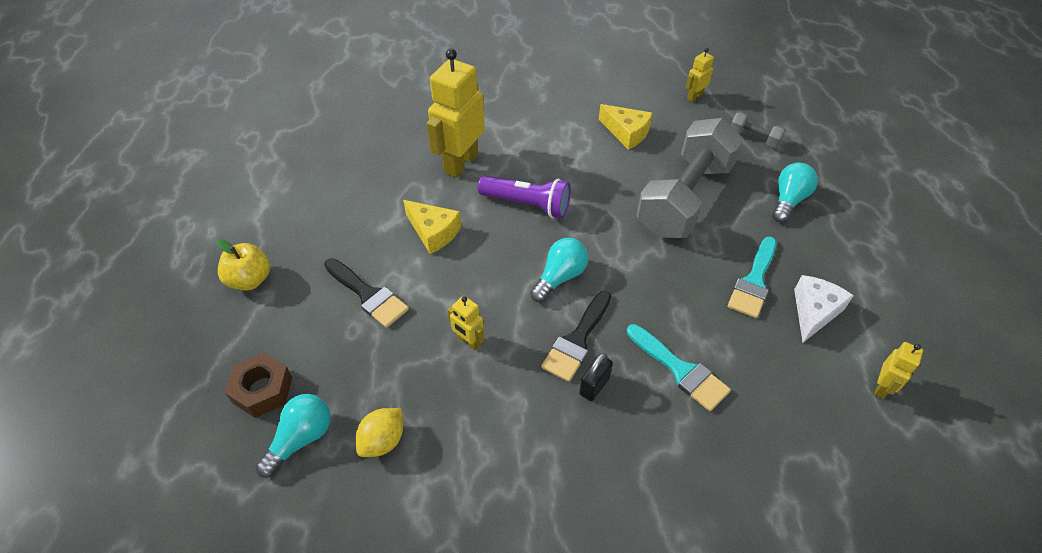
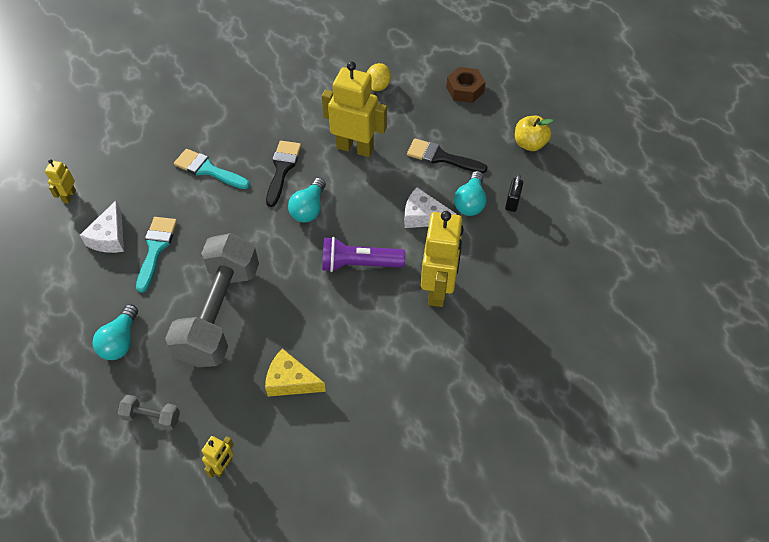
camera: 160 degrees right, 5 degrees up
(301, 438) = (424, 75): turquoise light bulb -> turquoise light bulb (470, 202)
(433, 232) = (423, 216): yellow cheese -> white cheese
(468, 342) = (355, 148): yellow robot -> yellow robot, size x2.12
(594, 386) = (263, 145): black padlock -> black padlock (512, 202)

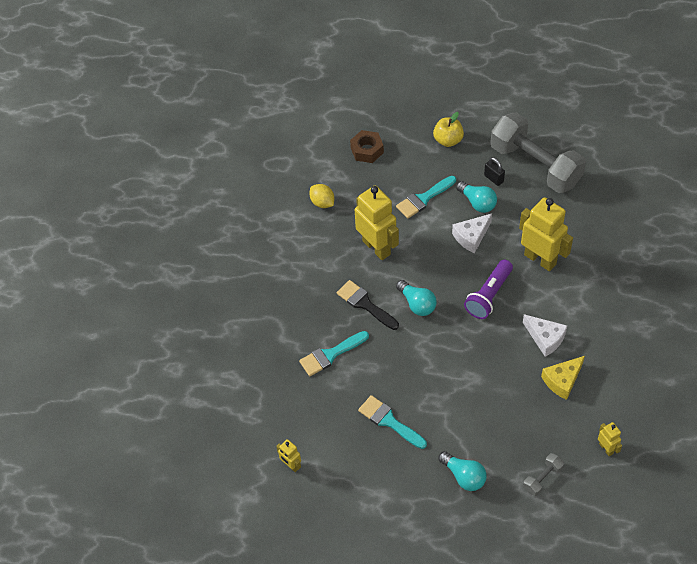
camera: 55 degrees left, 0 degrees up
(109, 237) = (356, 450): white cheese -> white cheese (545, 338)
(219, 313) = (478, 402): grey dumbbell -> grey dumbbell (535, 165)
(355, 148) = (377, 247): yellow robot -> yellow robot turned 90 degrees clockwise
(441, 157) = (423, 199): black brush -> turquoise brush

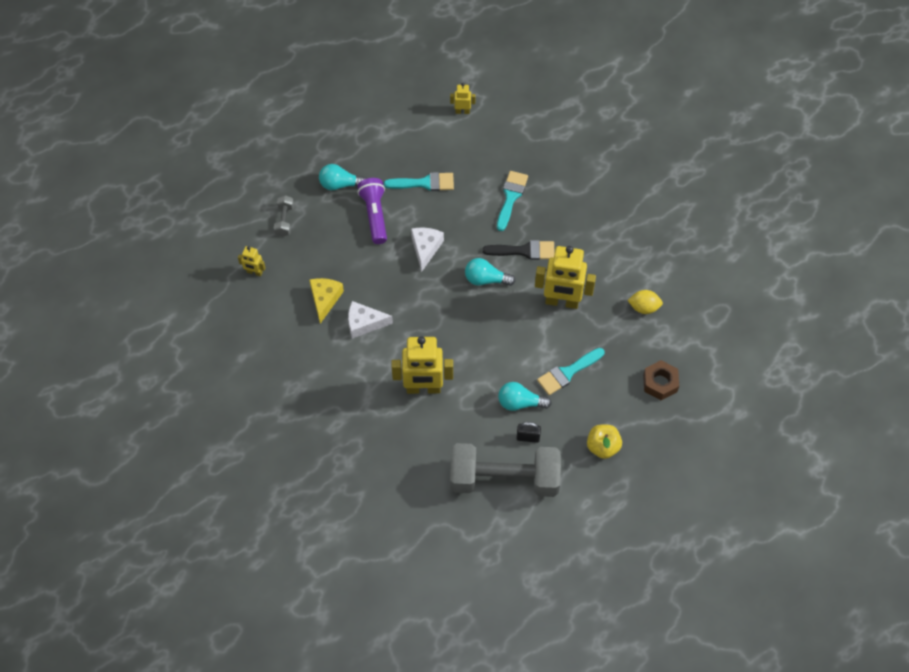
camera: 135 degrees right, 5 degrees up
(423, 199) = (567, 373): turquoise brush -> turquoise brush turned 135 degrees counterclockwise
(471, 237) = (496, 367): white cheese -> white cheese (425, 248)
(489, 296) = (437, 326): purple flashlight -> purple flashlight (374, 215)

